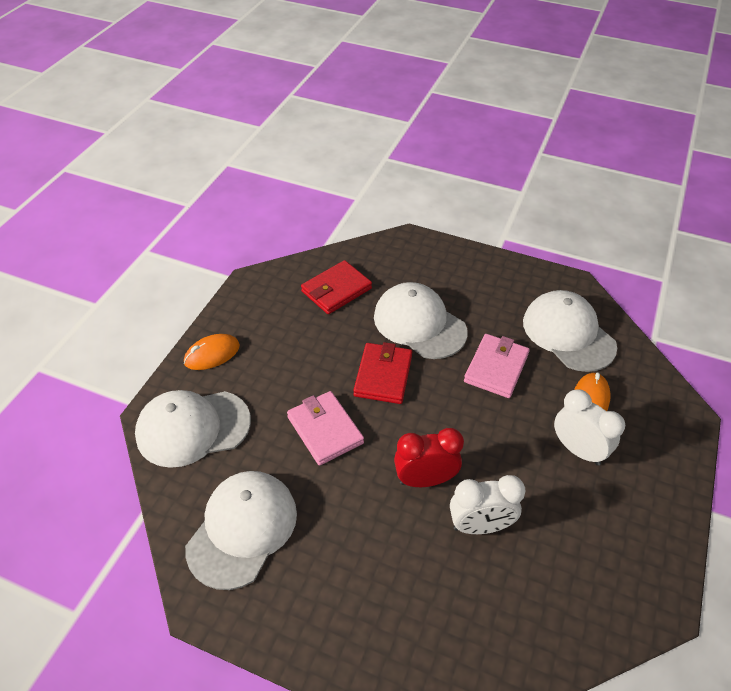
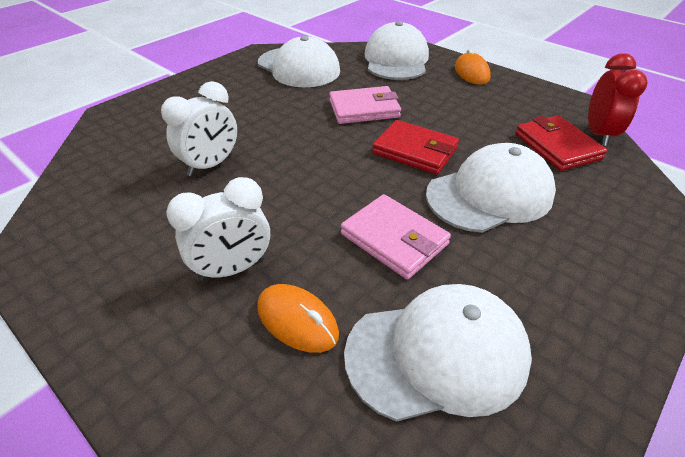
camera: 110 degrees right, 5 degrees down
(425, 480) = (279, 147): red clock -> red clock (598, 134)
(480, 526) = (211, 165): white clock -> white clock turned 150 degrees counterclockwise

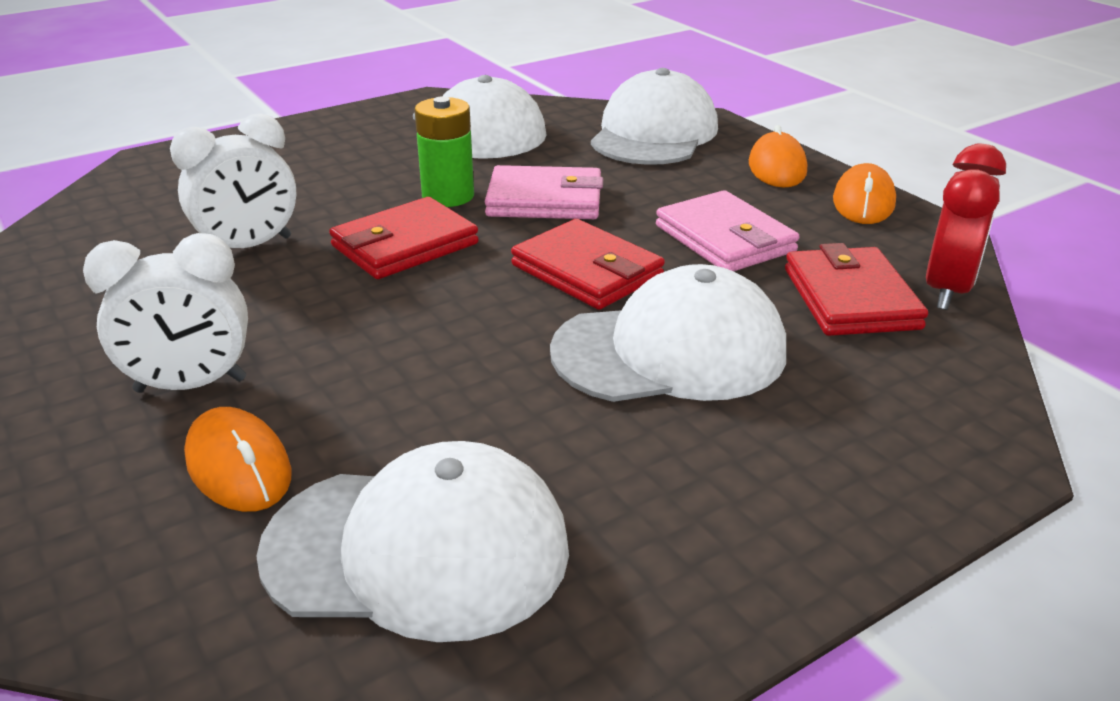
camera: 15 degrees right, 10 degrees down
(303, 149) = (404, 245): none -> red wallet
(308, 114) = (448, 196): none -> green battery
(394, 239) = (461, 388): pink wallet -> pink wallet (724, 239)
(526, 88) = (863, 202): none -> orange mouse

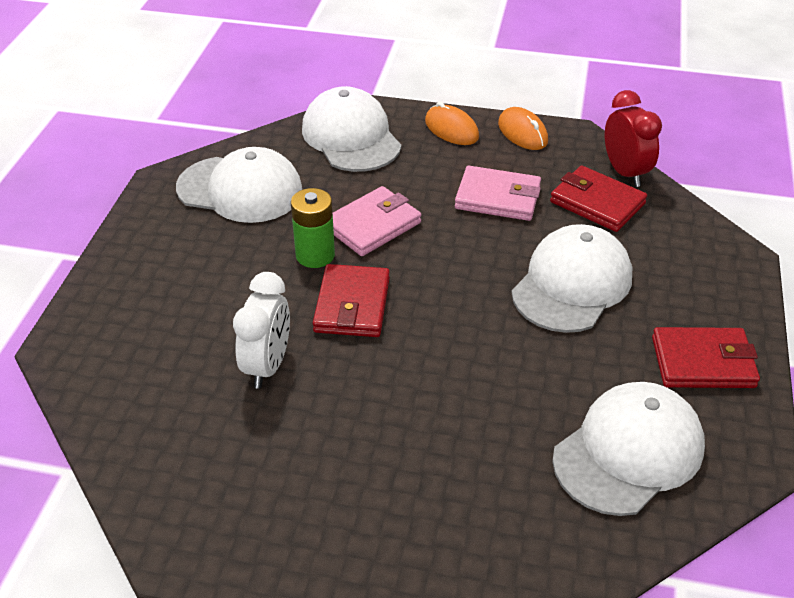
camera: 45 degrees left, 10 degrees up
(191, 385) = (402, 463): white clock -> none
(239, 466) = (501, 479): orange mouse -> none
(586, 271) = (468, 261): red wallet -> red wallet (703, 362)

